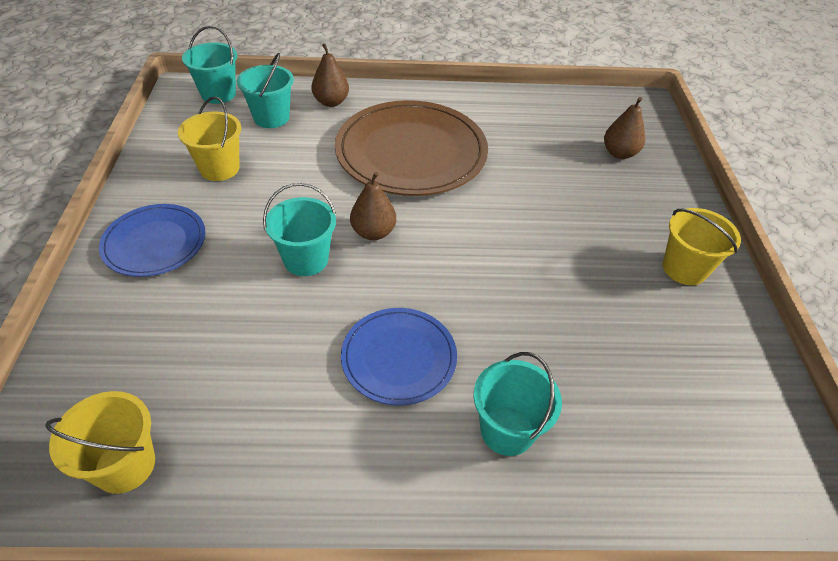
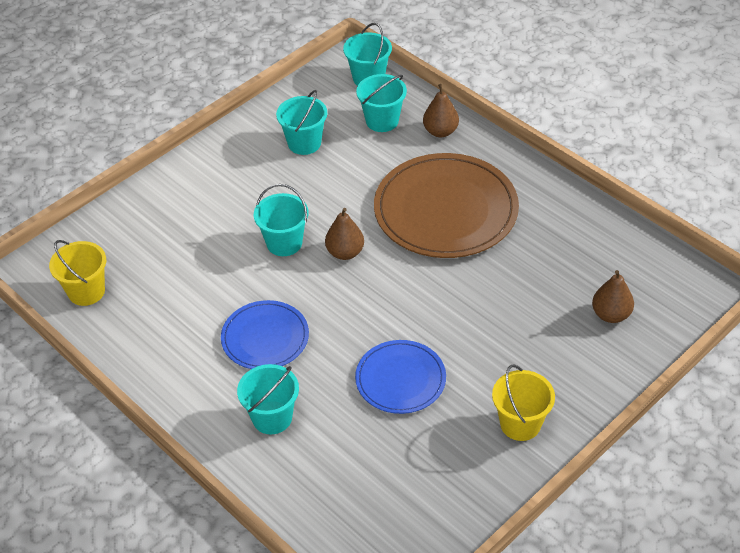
camera: 50 degrees right, 0 degrees up
(155, 243) = (215, 174): blue plate -> blue plate (400, 379)
(219, 168) = (304, 143): yellow bucket -> turquoise bucket

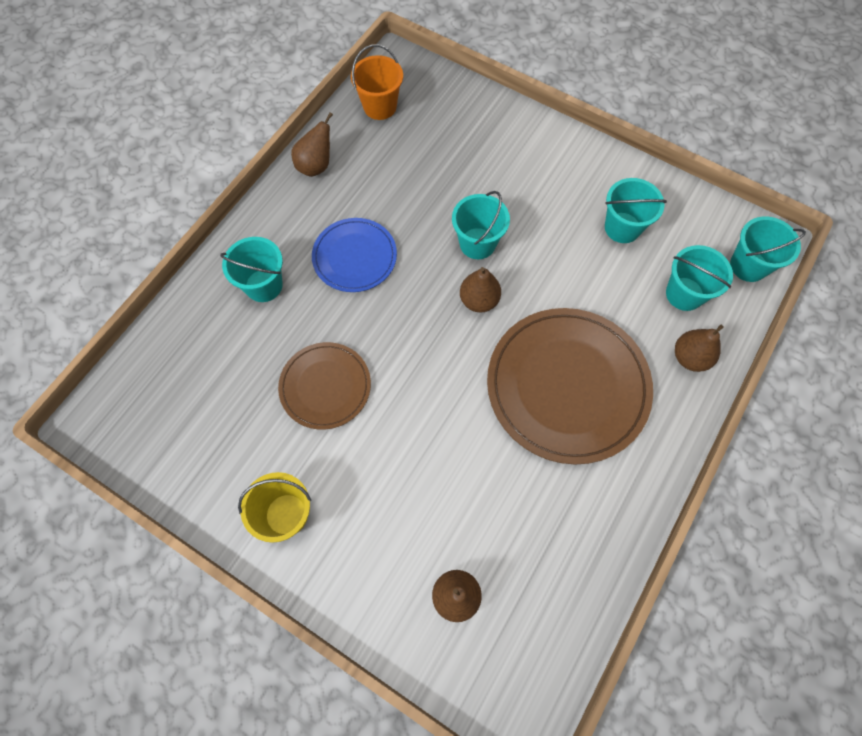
camera: 75 degrees right, 20 degrees up
(86, 291) = (380, 106): yellow bucket -> orange bucket
(139, 356) = (316, 166): none -> brown pear
(400, 379) = (325, 386): blue plate -> brown plate

